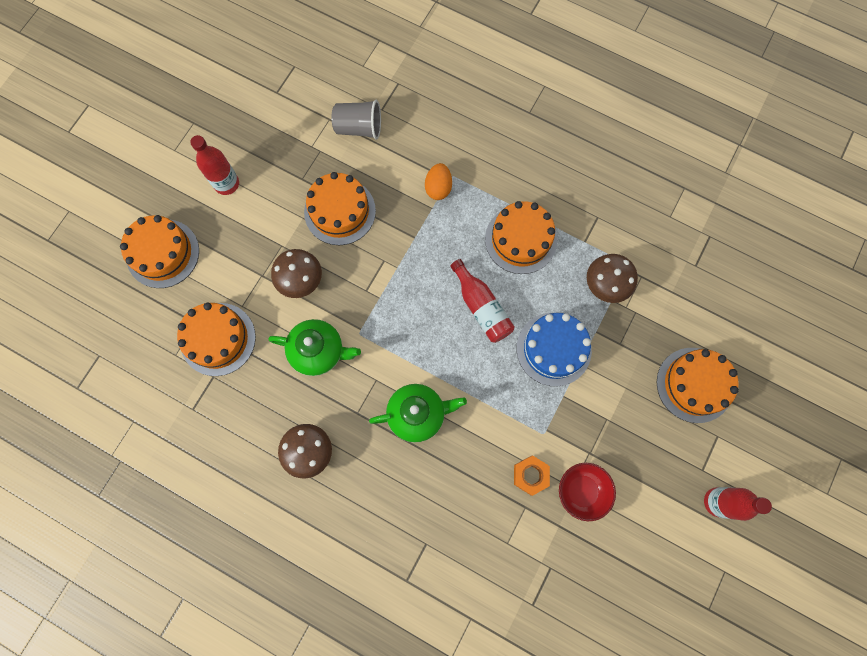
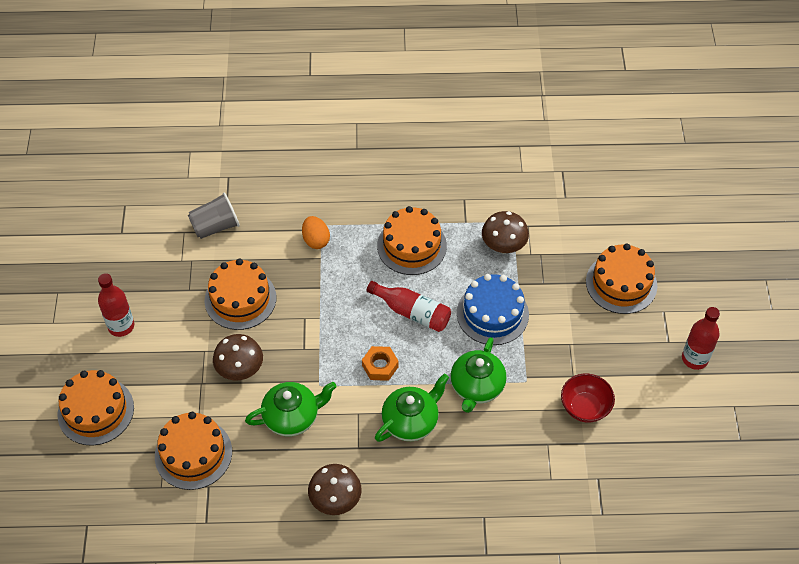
camera: 30 degrees left, 20 degrees down
(495, 414) = (476, 387): none -> green teapot
(530, 475) = (536, 417): orange nut -> orange nut (380, 366)

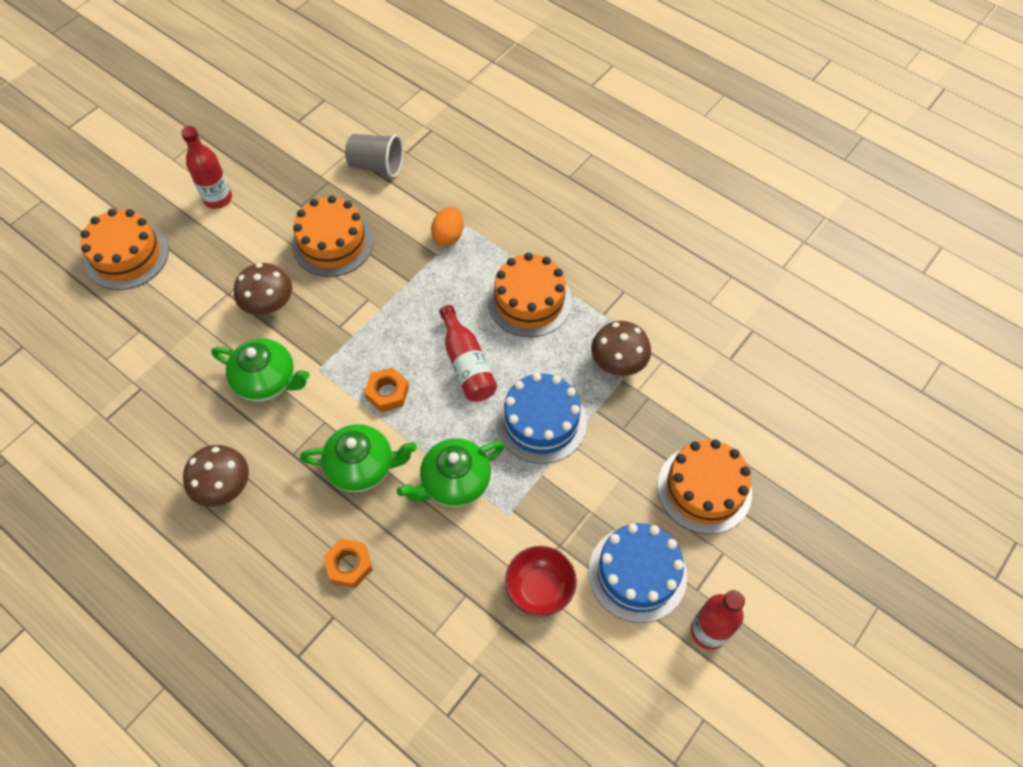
camera: 40 degrees right, 5 degrees up
(193, 454) = (158, 350): orange cake -> none
(463, 482) = (349, 565): none -> orange nut
(629, 357) = (637, 573): none -> blue cake

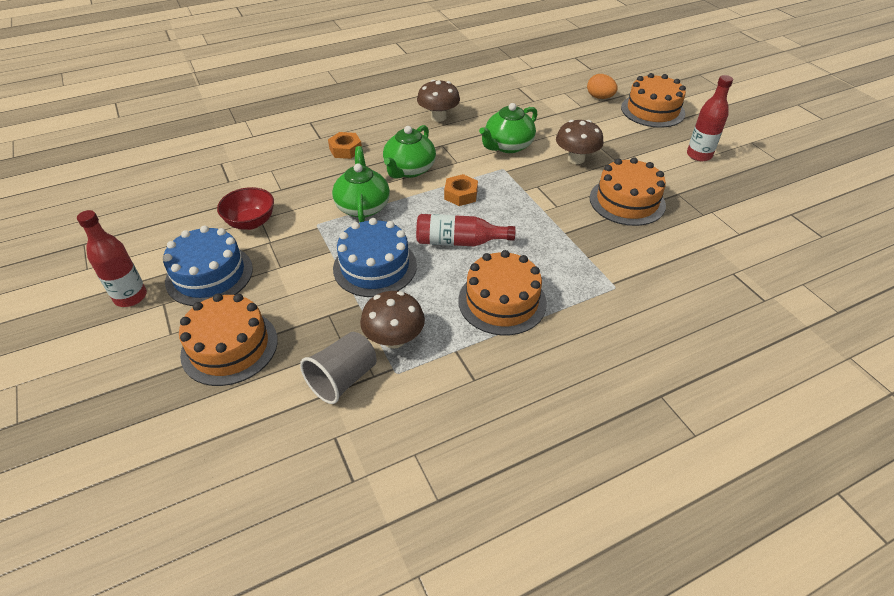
camera: 115 degrees right, 15 degrees down
(377, 166) = (717, 248): grey cup -> grey cup (343, 379)
(448, 236) = (607, 271): orange egg -> orange egg (599, 97)

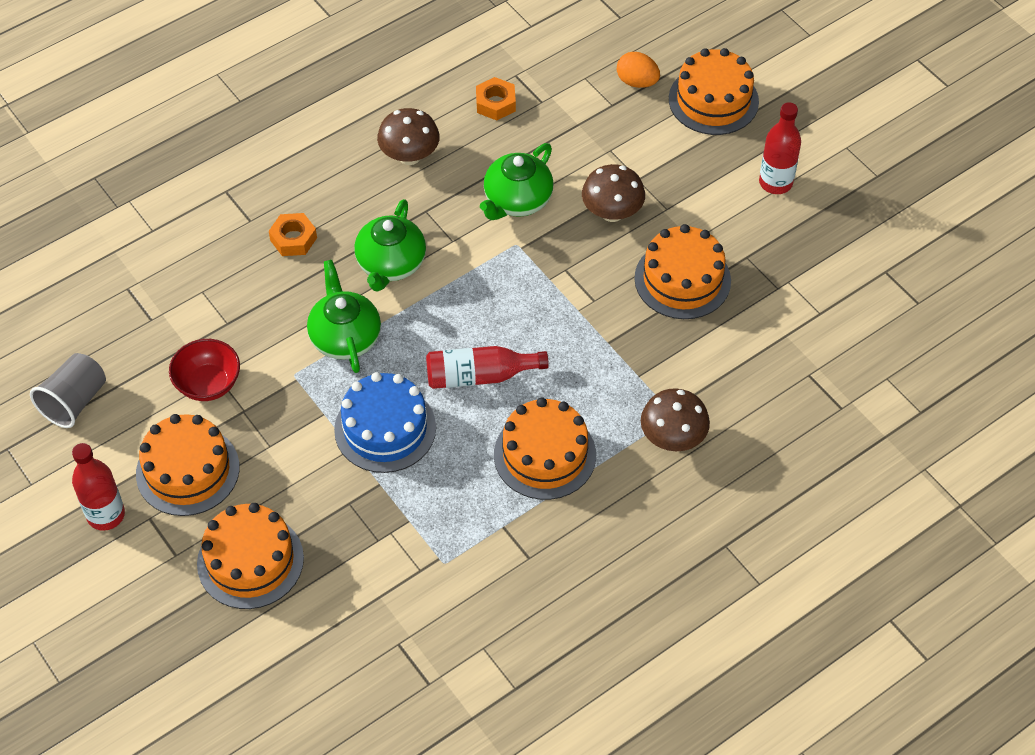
camera: 10 degrees left, 10 degrees up
(209, 275) = (187, 470): blue cake -> orange cake
(343, 379) = (388, 579): grey cup -> grey cup (74, 401)
(394, 339) = (432, 523): brown mushroom -> brown mushroom (672, 438)
(461, 194) = (468, 298): orange nut -> orange nut (495, 103)

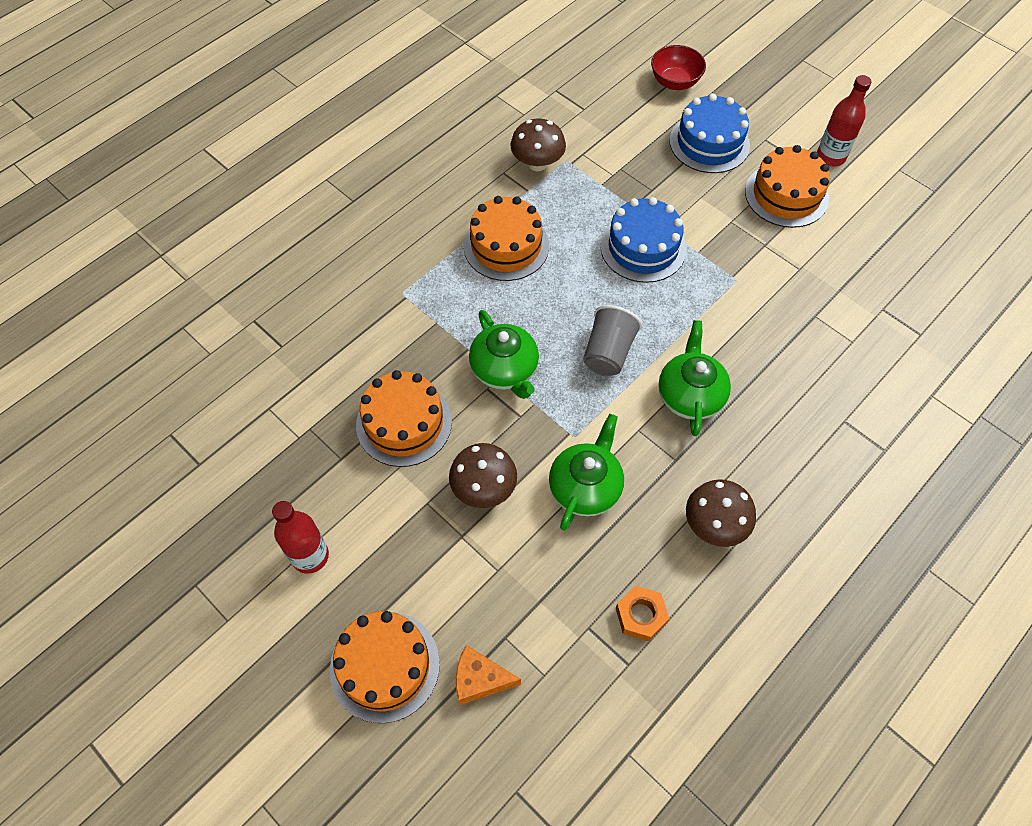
camera: 170 degrees right, 5 degrees up
(74, 401) = (905, 232): grey cup -> grey cup (608, 352)
(208, 384) = (804, 261): red bowl -> red bowl (675, 82)
(250, 561) = (709, 143): orange cake -> blue cake
(293, 239) = (793, 407): orange nut -> none
(345, 337) = (706, 318): green teapot -> green teapot (505, 370)
(480, 376) = (576, 302): red bottle -> none
(637, 82) = (480, 679): orange egg -> orange cheese
(672, 438) = (401, 274): brown mushroom -> brown mushroom (537, 163)

